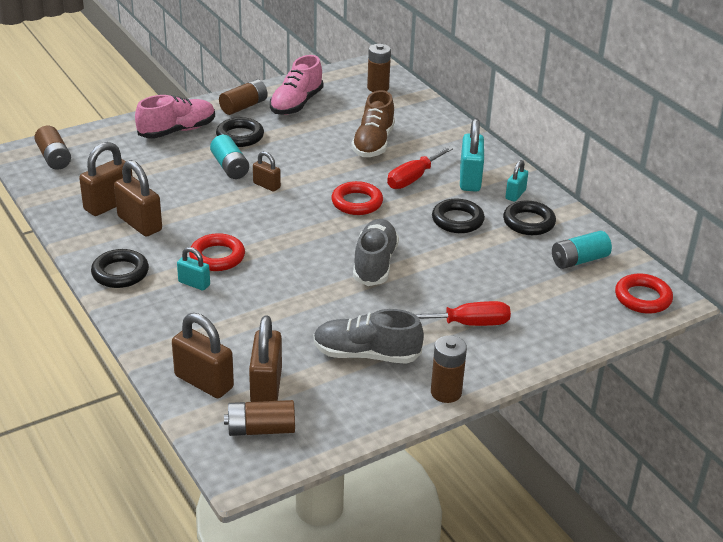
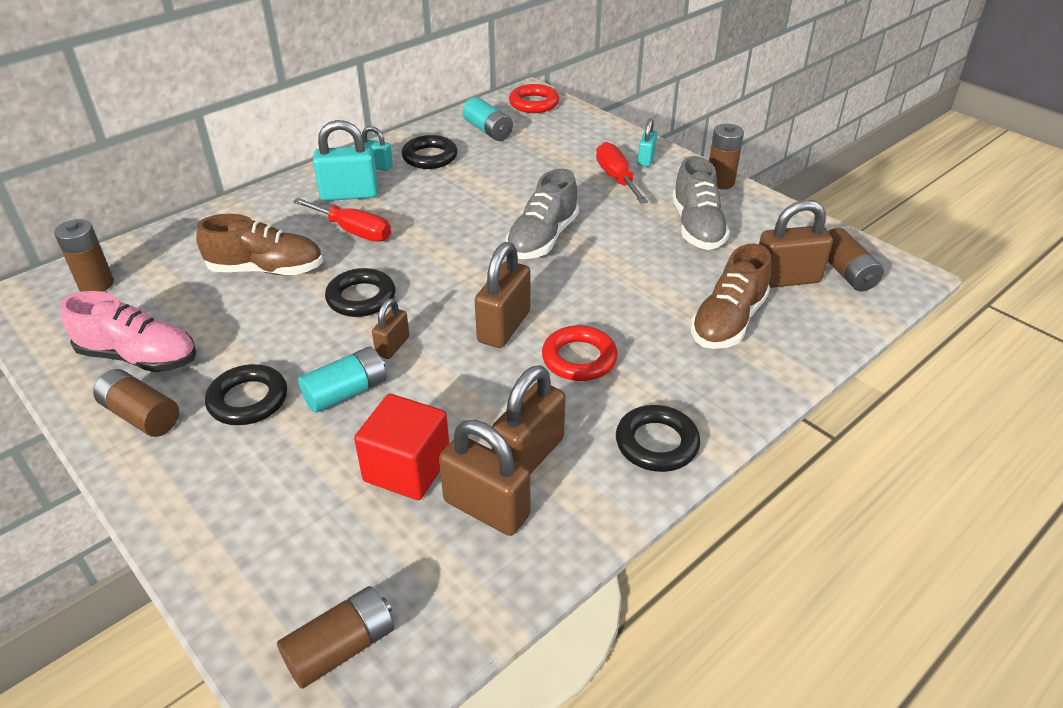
camera: 100 degrees left, 5 degrees up
(154, 182) = (407, 468): none -> red cube
(177, 131) = (228, 482): pink shoe -> none
(194, 283) = (644, 367): turquoise padlock -> turquoise padlock (646, 159)
(204, 382) = (809, 321): brown padlock -> brown padlock (504, 327)
(224, 336) = (728, 322): none -> brown shoe
(357, 202) = (418, 265): red ring -> none
(375, 264) = (542, 239): grey shoe -> grey shoe turned 60 degrees counterclockwise
(457, 220) = (438, 196): black ring -> black ring (361, 298)

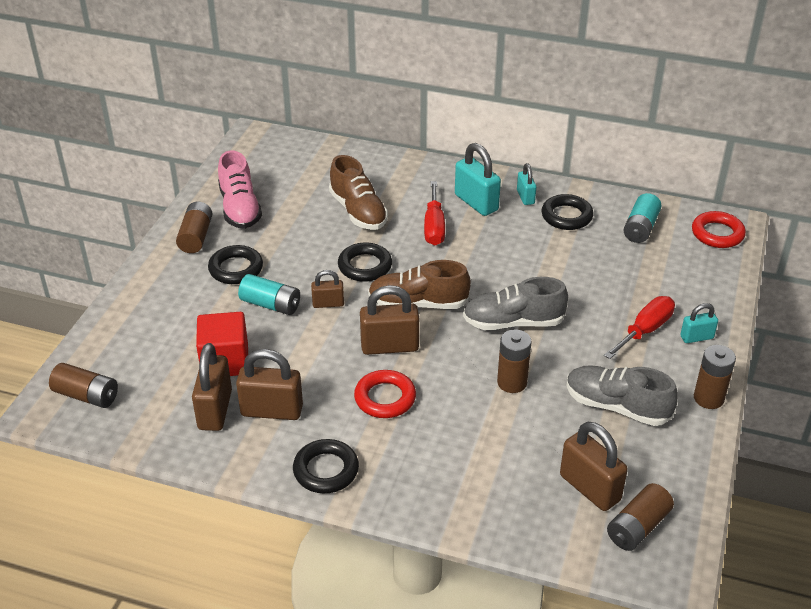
camera: 60 degrees right, 0 degrees up
(96, 284) = (288, 155): brown battery -> brown battery (512, 382)
(697, 227) = (616, 406): grey shoe -> grey shoe turned 60 degrees clockwise
(728, 322) = (496, 467): brown shoe -> brown shoe (418, 304)

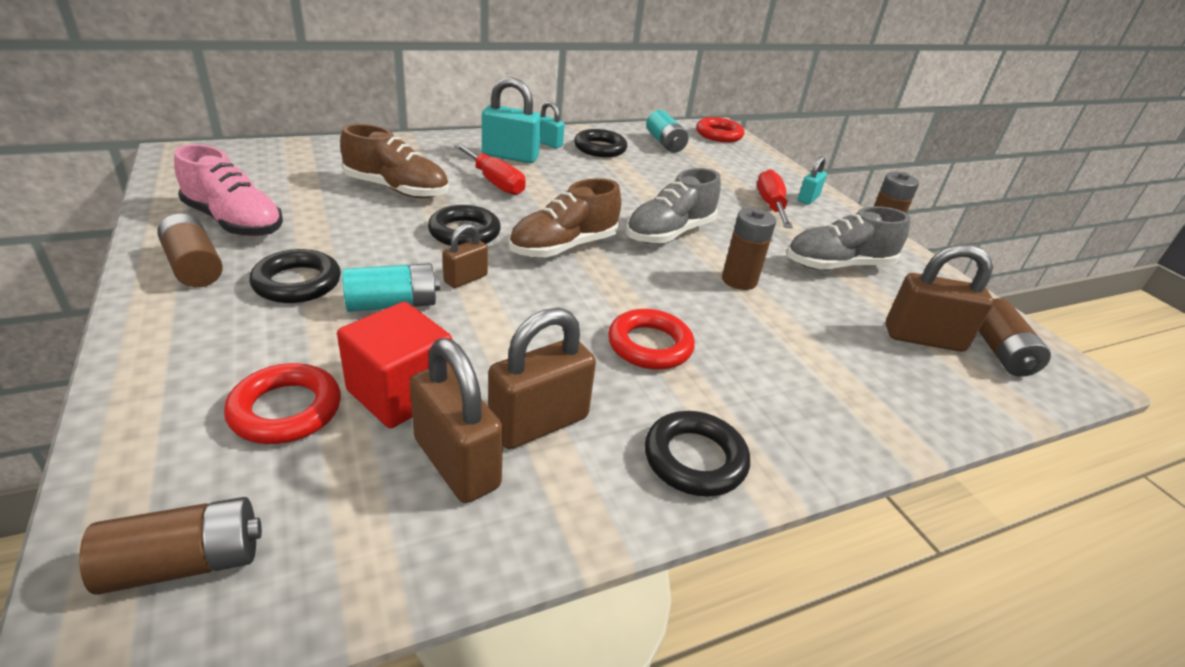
camera: 45 degrees left, 5 degrees down
(170, 346) = (286, 410): none -> red ring
(389, 346) = (586, 294): brown padlock -> none

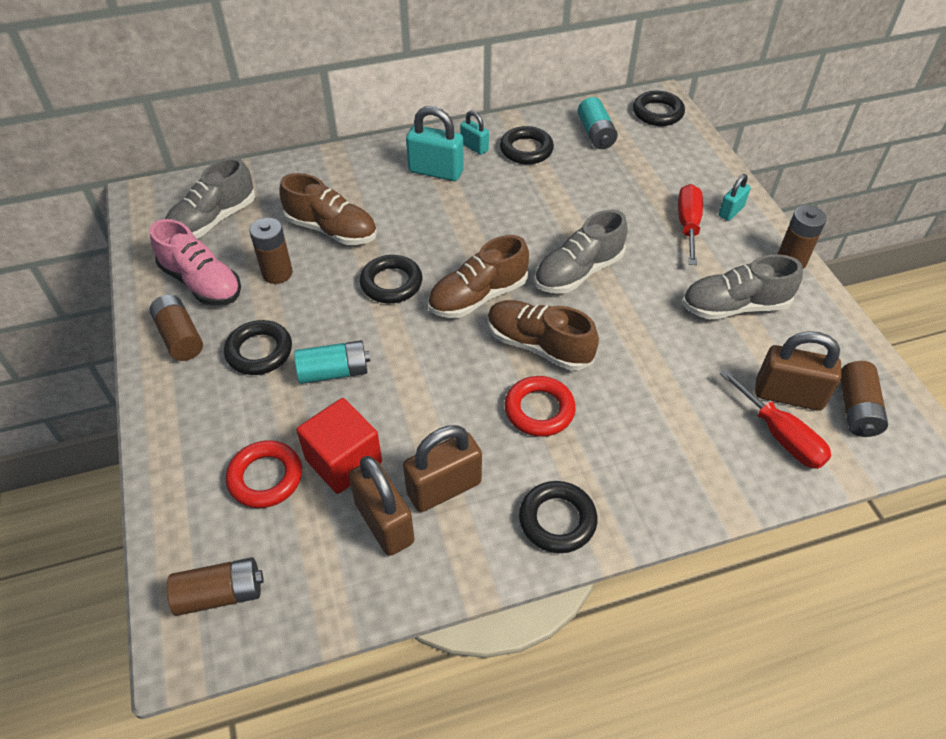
camera: 10 degrees right, 15 degrees up
(259, 176) = (213, 221): none -> grey shoe
(465, 279) = (392, 340): brown padlock -> none
(494, 182) = (419, 212): red screwdriver -> red screwdriver (780, 436)
(638, 289) = (538, 345): none -> brown shoe
(719, 134) = (657, 113): red ring -> black ring
(739, 280) = (632, 331): brown battery -> brown battery (277, 273)

